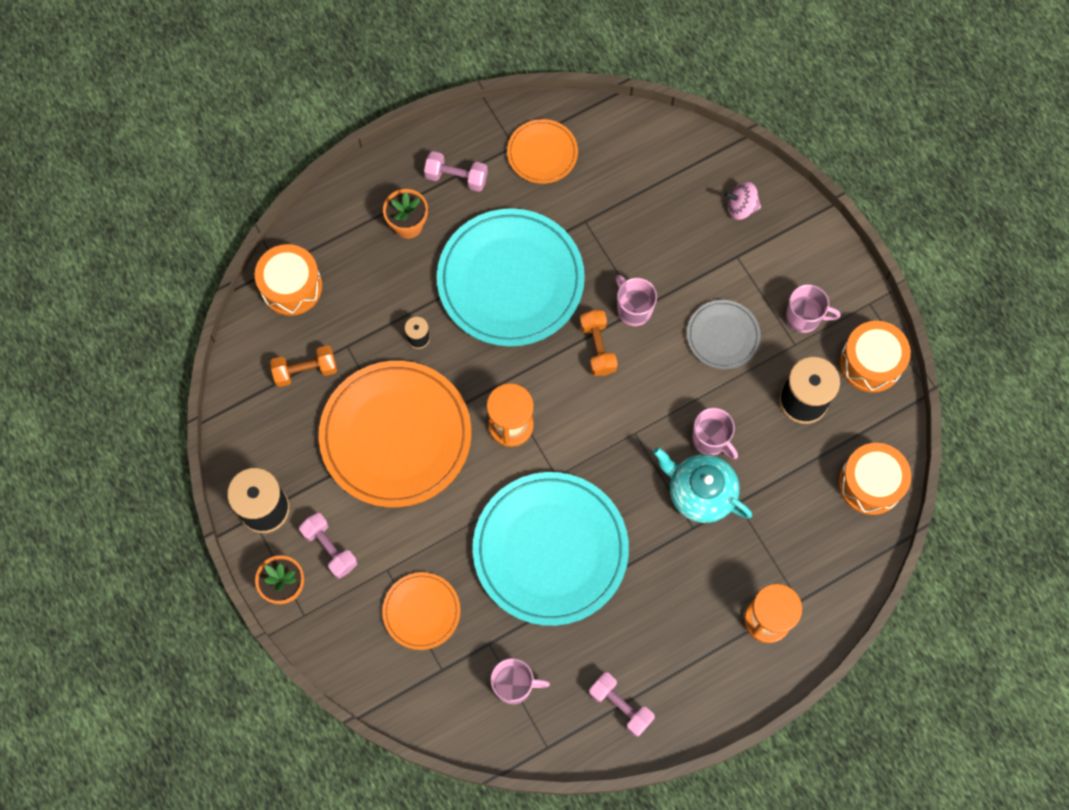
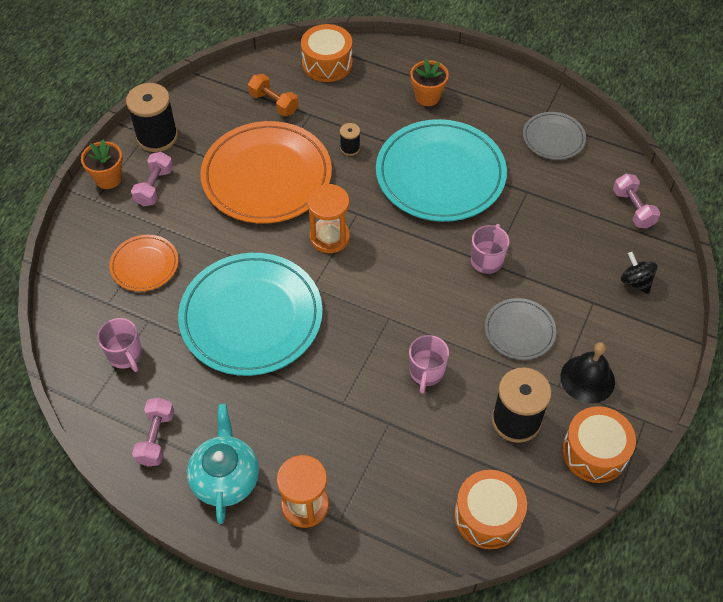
camera: 55 degrees right, 15 degrees down
(456, 177) = (487, 102): pink dumbbell -> pink dumbbell (633, 209)
(542, 153) = (553, 138): orange plate -> grey plate
(597, 348) = (436, 255): orange dumbbell -> none
(700, 493) = (376, 391): turquoise teapot -> turquoise teapot (225, 478)
(741, 207) = (635, 282): pink spinning top -> black spinning top
(804, 317) = (587, 379): pink mug -> black bell

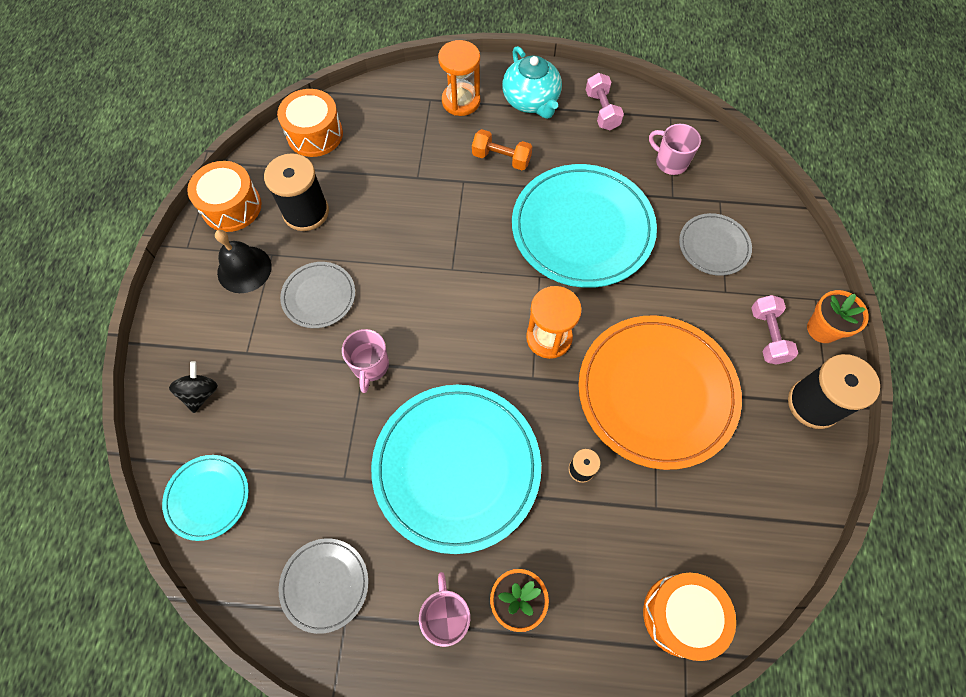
camera: 160 degrees right, 10 degrees up
(144, 265) = (713, 246): orange plate -> grey plate
(273, 103) = (711, 510): orange dumbbell -> orange dumbbell (501, 158)
(426, 373) = (398, 228): pink mug -> pink mug (447, 615)
(633, 209) = (208, 497): pink dumbbell -> turquoise plate
(635, 282) = (201, 393): black spinning top -> black spinning top turned 120 degrees counterclockwise

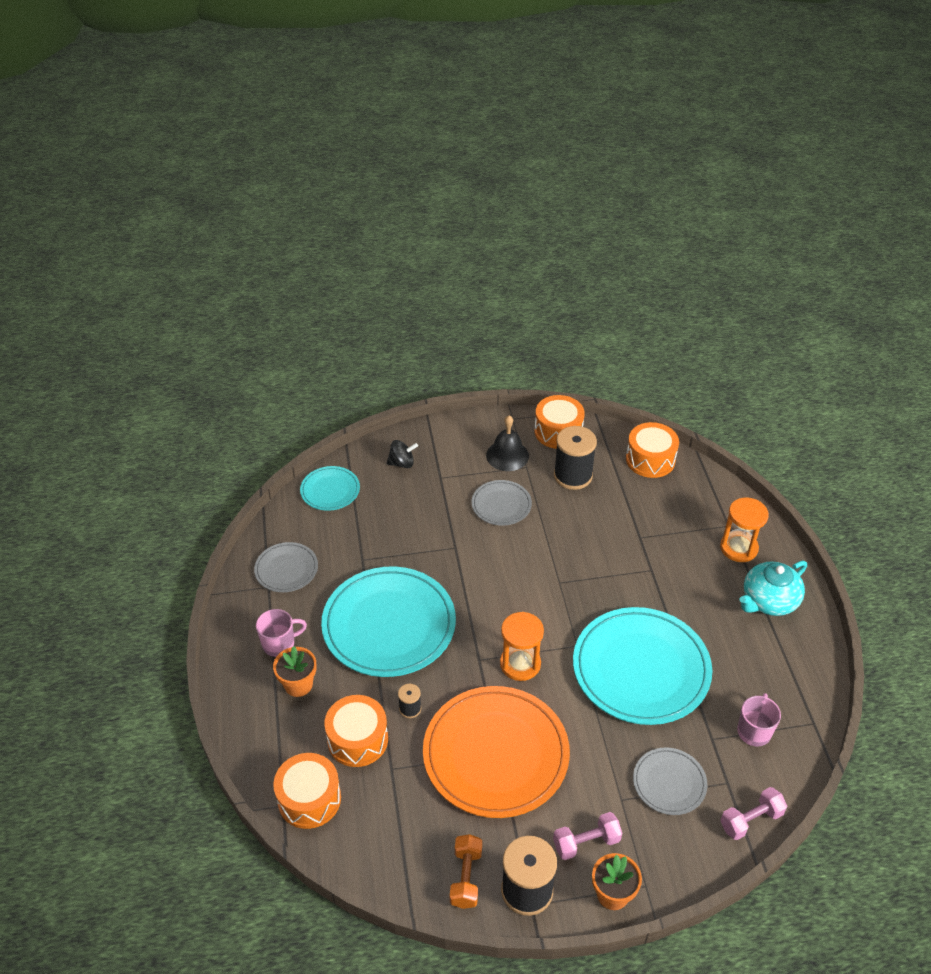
camera: 75 degrees right, 20 degrees down
(370, 366) = (454, 551): pink mug -> none
(501, 158) = (689, 592): orange dumbbell -> orange dumbbell (466, 877)
(602, 111) = (788, 661): pink dumbbell -> pink dumbbell (751, 820)
(611, 540) = (357, 739): none -> orange drum

